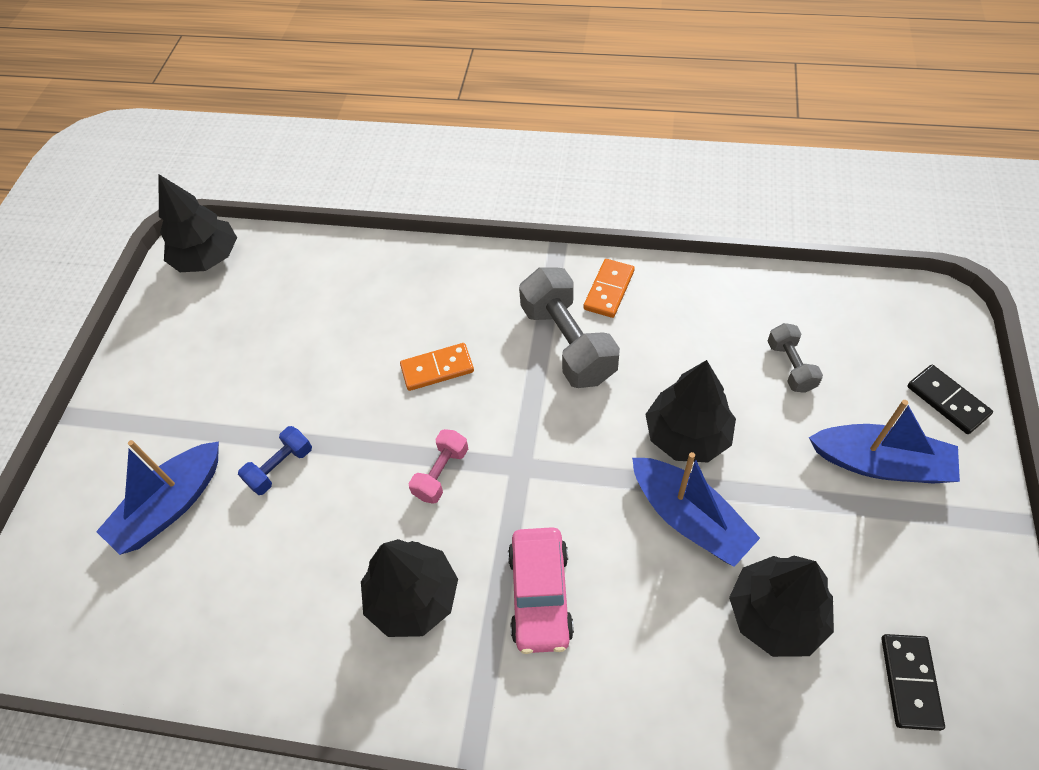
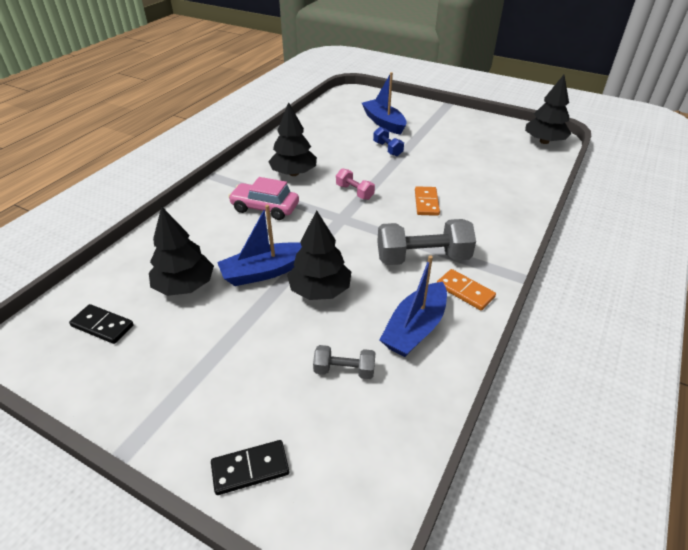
camera: 105 degrees right, 15 degrees down
(880, 463) = (231, 385): blue boat -> blue boat (415, 328)

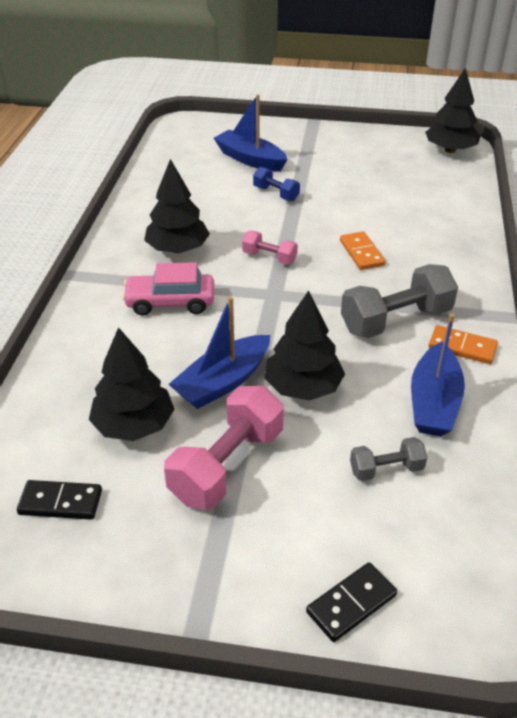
camera: 20 degrees left, 0 degrees up
(228, 332) = (227, 465): none -> pink dumbbell

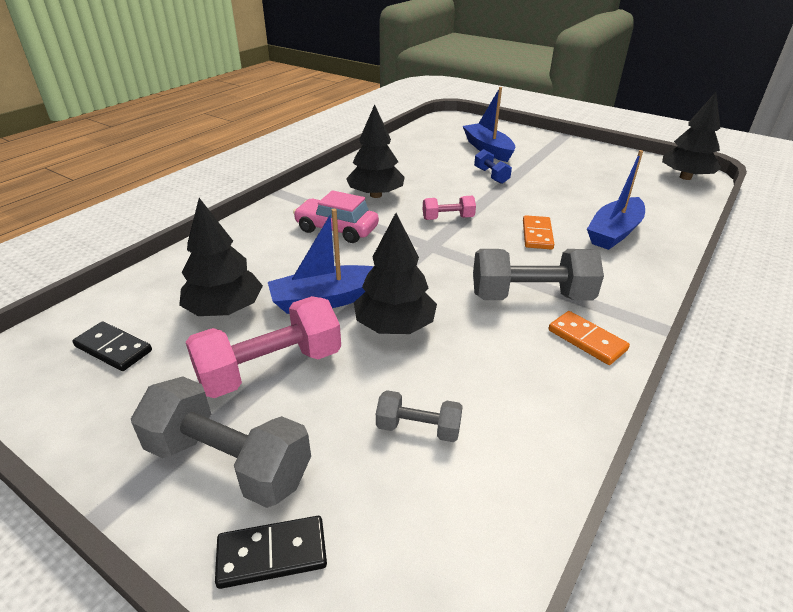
camera: 25 degrees right, 5 degrees down
(261, 555) = (228, 462): none -> grey dumbbell
(269, 257) = (448, 218): pink dumbbell -> pink dumbbell turned 60 degrees counterclockwise
(434, 402) = (518, 381): blue boat -> blue boat (614, 232)

